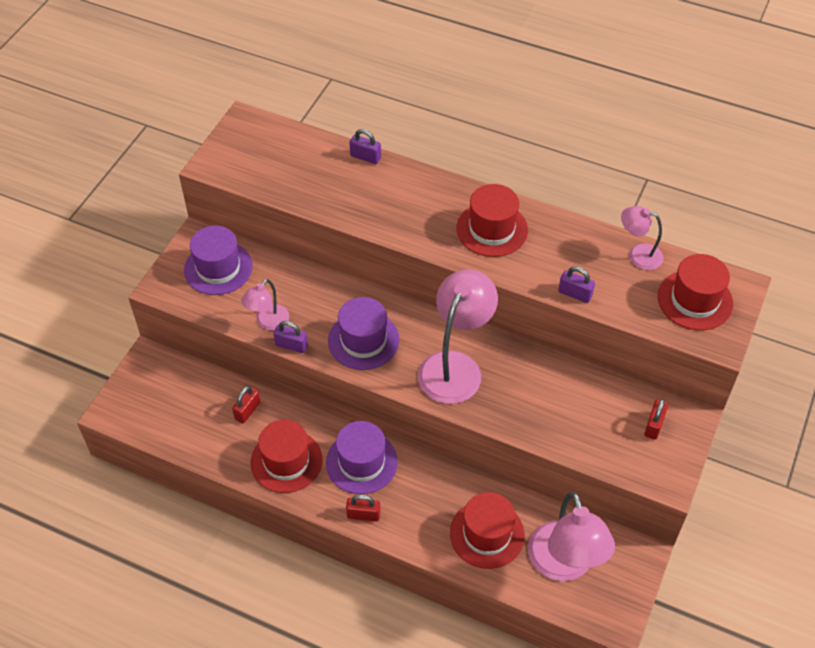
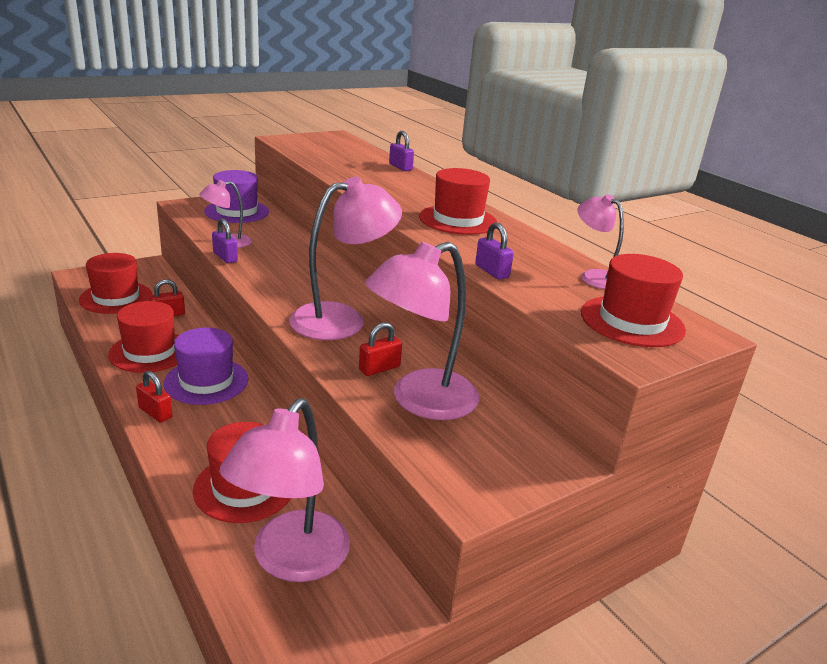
camera: 30 degrees right, 25 degrees down
(180, 419) = (116, 298): none -> red hat
(363, 340) = (285, 276): purple hat -> none
(579, 419) = (420, 401): none -> pink lamp
(654, 425) = (504, 445): red padlock -> red padlock (379, 368)

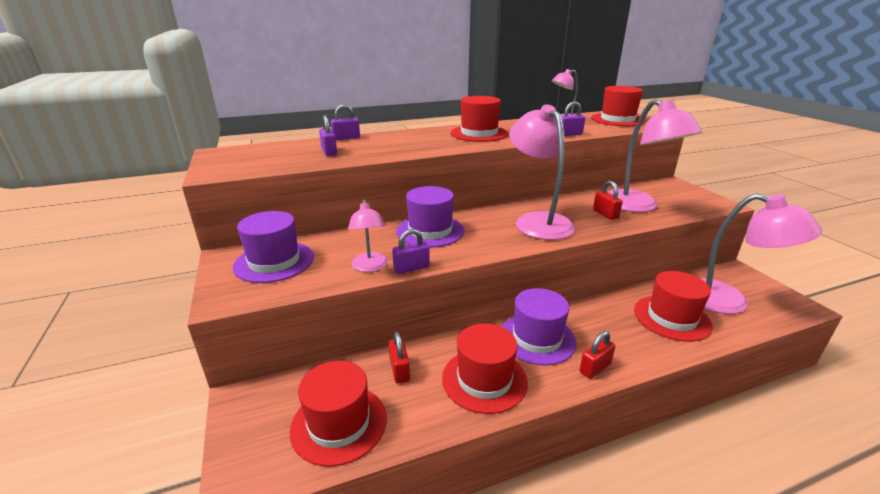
camera: 75 degrees left, 0 degrees up
(303, 262) = (430, 231): none -> purple hat
(350, 164) = (329, 152): none -> purple padlock

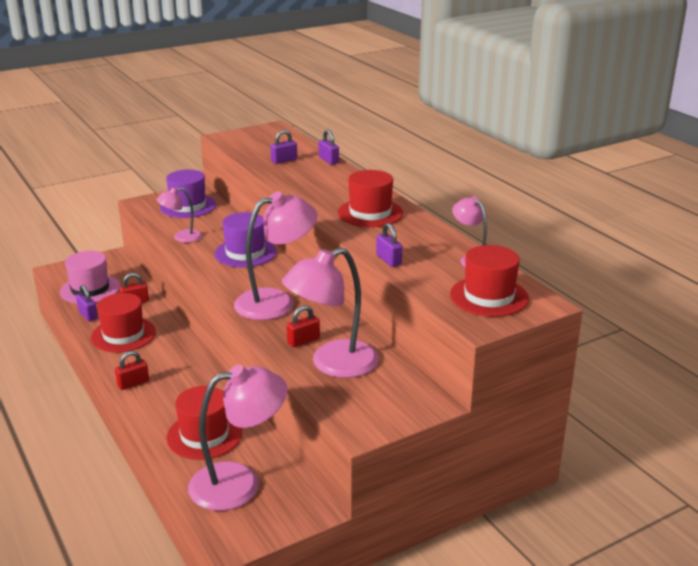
camera: 80 degrees right, 0 degrees up
(339, 423) = (90, 289): red hat -> pink hat
(411, 268) = (180, 252): purple padlock -> purple padlock (88, 315)
(537, 338) = (170, 357): purple hat -> none
(595, 368) = (133, 383): red padlock -> red padlock turned 75 degrees counterclockwise
(728, 301) = (239, 483): pink lamp -> pink lamp turned 135 degrees counterclockwise

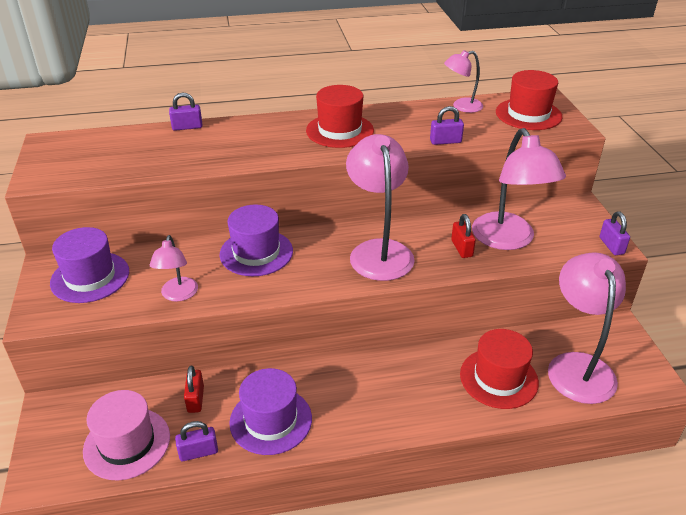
camera: 70 degrees left, 10 degrees up
(123, 335) = (271, 420): red hat -> purple hat
(133, 383) = (383, 423): red padlock -> none
(284, 160) = (160, 152): purple padlock -> purple padlock (611, 246)

